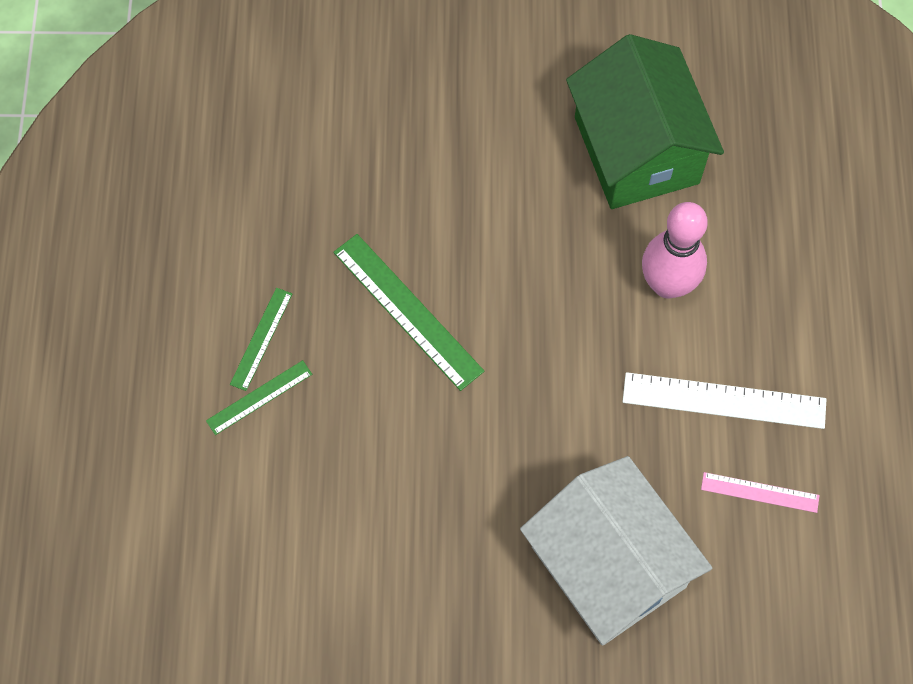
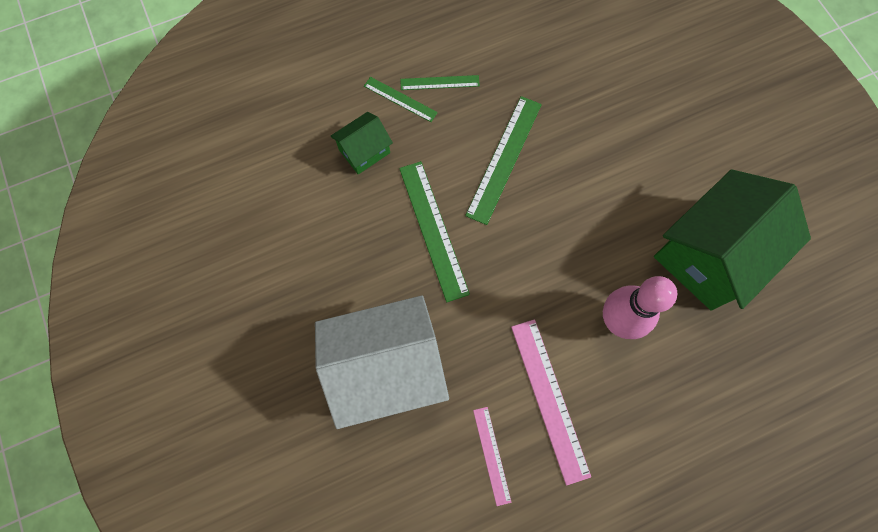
camera: 65 degrees right, 5 degrees up
(311, 473) = (364, 151): none -> green house
(460, 436) = (433, 229): none -> green ruler
(608, 566) = (386, 367): white house -> white house turned 45 degrees clockwise
(724, 401) = (549, 399): white ruler -> pink ruler

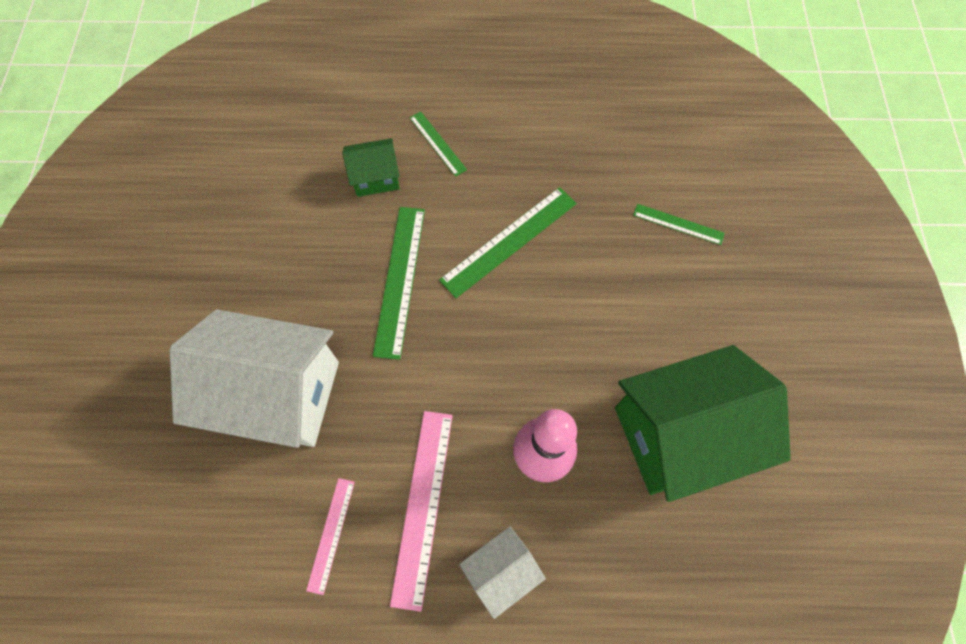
camera: 25 degrees right, 5 degrees down
(439, 82) = (485, 143): green ruler -> green ruler (678, 224)
(633, 418) = (501, 571): none -> white house

